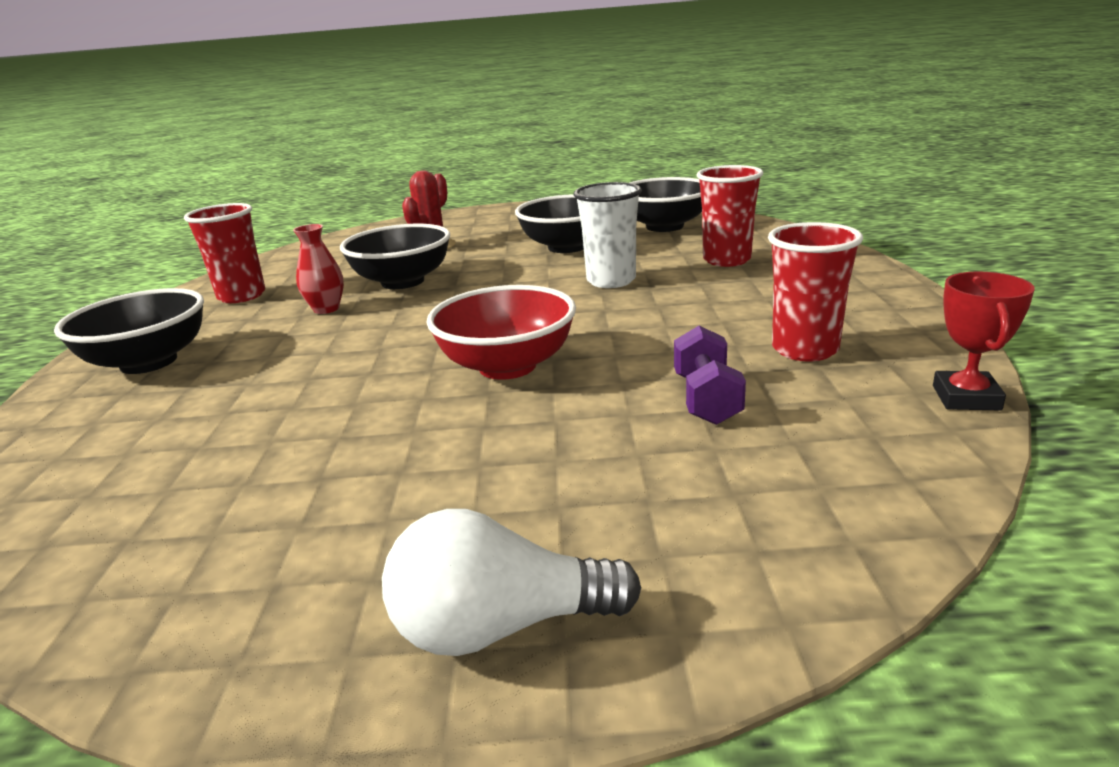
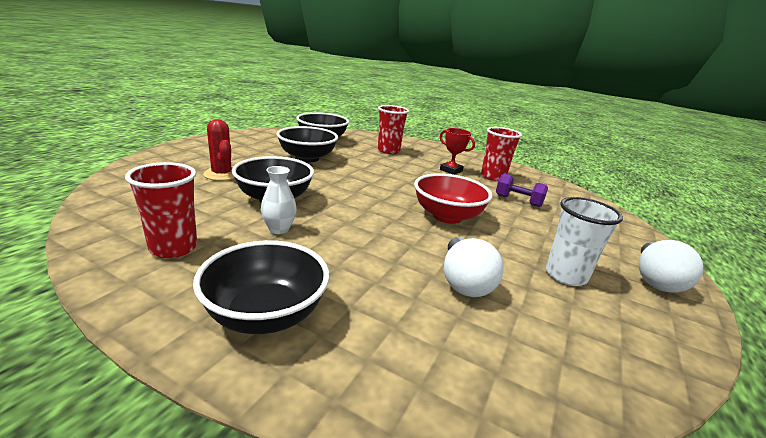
camera: 65 degrees left, 0 degrees up
(294, 428) = (464, 281): none -> white light bulb
(326, 309) = (279, 229): red vase -> white vase
(611, 281) = (375, 169): white cup -> white cup (566, 275)
(966, 398) = (547, 178): red trophy -> red trophy (451, 170)

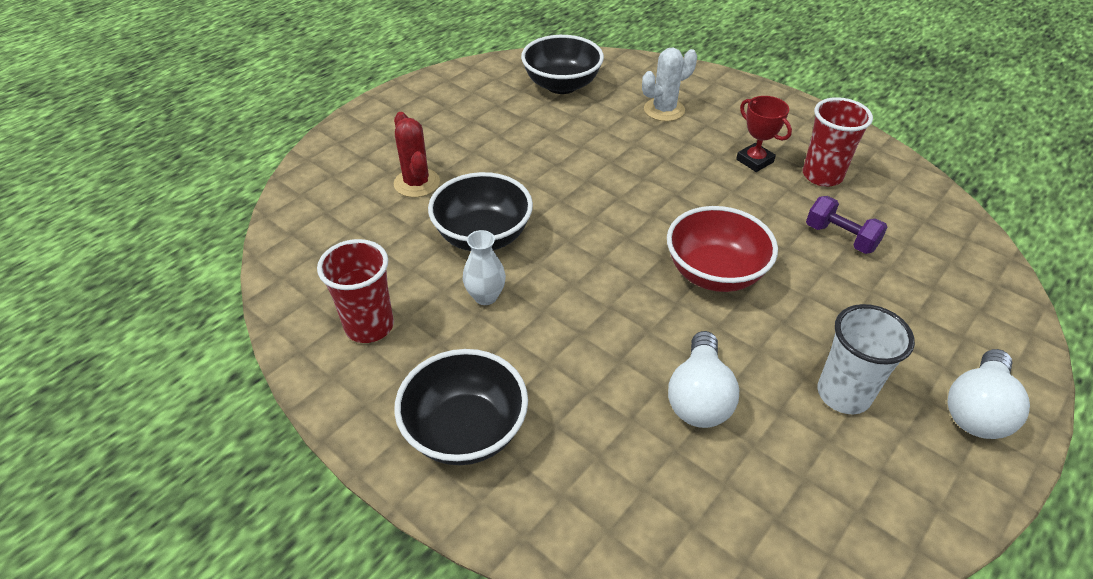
camera: 15 degrees right, 20 degrees up
(307, 158) = (534, 138): black bowl -> none
(388, 151) = (664, 110): red cup -> white cactus

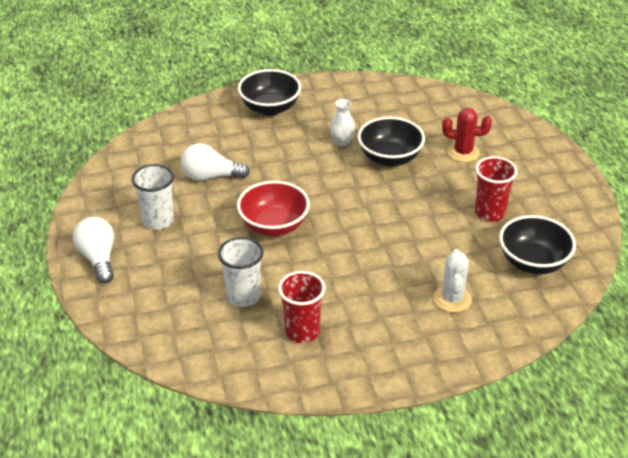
camera: 125 degrees right, 5 degrees down
(369, 326) = (358, 103): red cup -> red cup (489, 213)
(699, 396) = (210, 176): white light bulb -> white light bulb turned 45 degrees counterclockwise
(754, 161) = (349, 308): red trophy -> none
(840, 237) = (243, 296): purple dumbbell -> white cup

